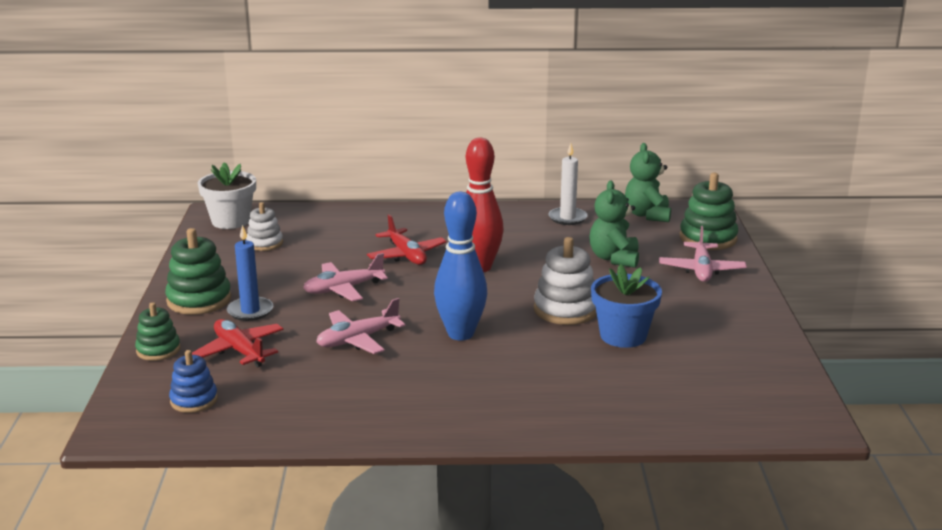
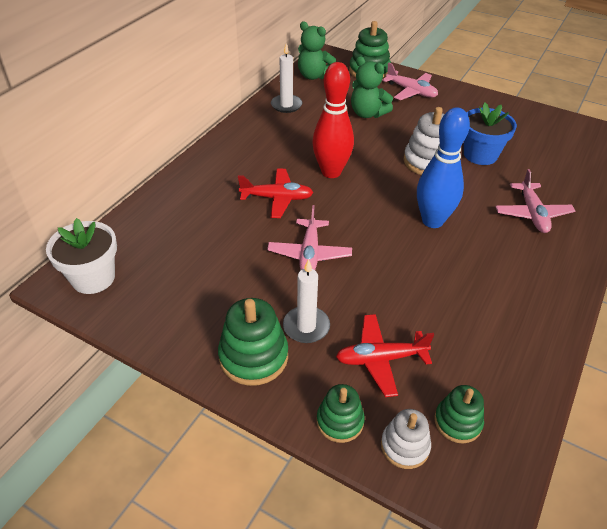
camera: 60 degrees left, 20 degrees up
(194, 400) = (457, 422): blue stacking toy -> green stacking toy
(250, 311) = (306, 326): blue candle -> white candle
(265, 243) = (170, 271): white stacking toy -> white stacking toy (405, 446)
(358, 339) = (407, 277): pink plane -> pink plane (532, 214)

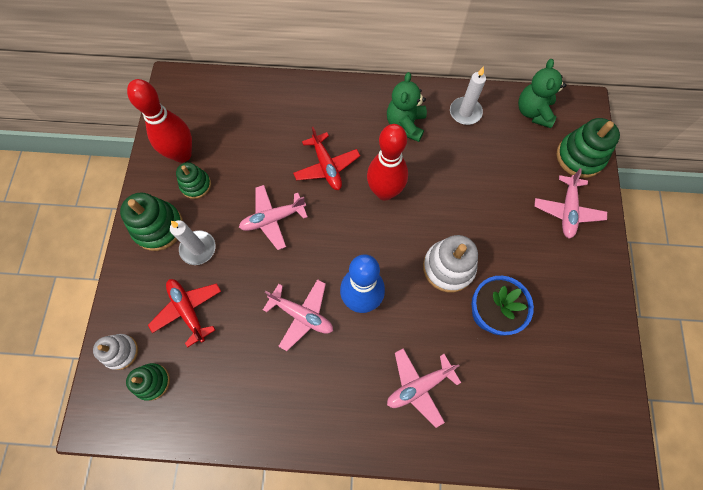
camera: 65 degrees right, 25 degrees up
(93, 278) = (186, 97): white flower pot -> none
(170, 304) = (182, 154): none -> red bowling pin
(340, 421) = (126, 303): green stacking toy -> green stacking toy (196, 185)
(367, 113) = (497, 185): green teddy bear -> green teddy bear (405, 124)
(430, 266) = (301, 315): none -> pink plane

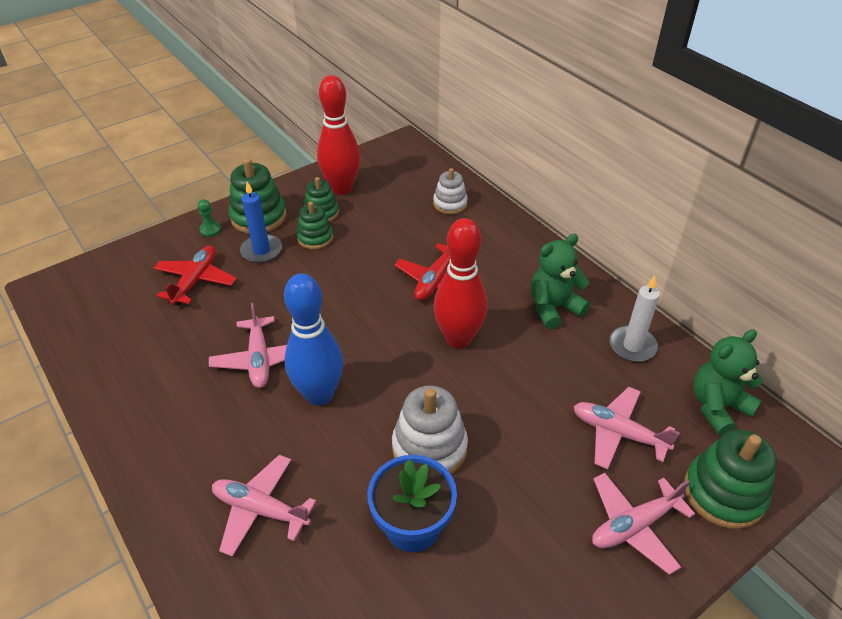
camera: 50 degrees right, 25 degrees down
(121, 352) = (122, 265): white stacking toy -> white stacking toy (450, 204)
(140, 268) = (210, 230): none -> green pawn
(152, 382) = (109, 300): green stacking toy -> green stacking toy (315, 238)
(198, 248) = (261, 251): white candle -> blue candle
(273, 219) = (340, 278): pink plane -> pink plane (618, 433)

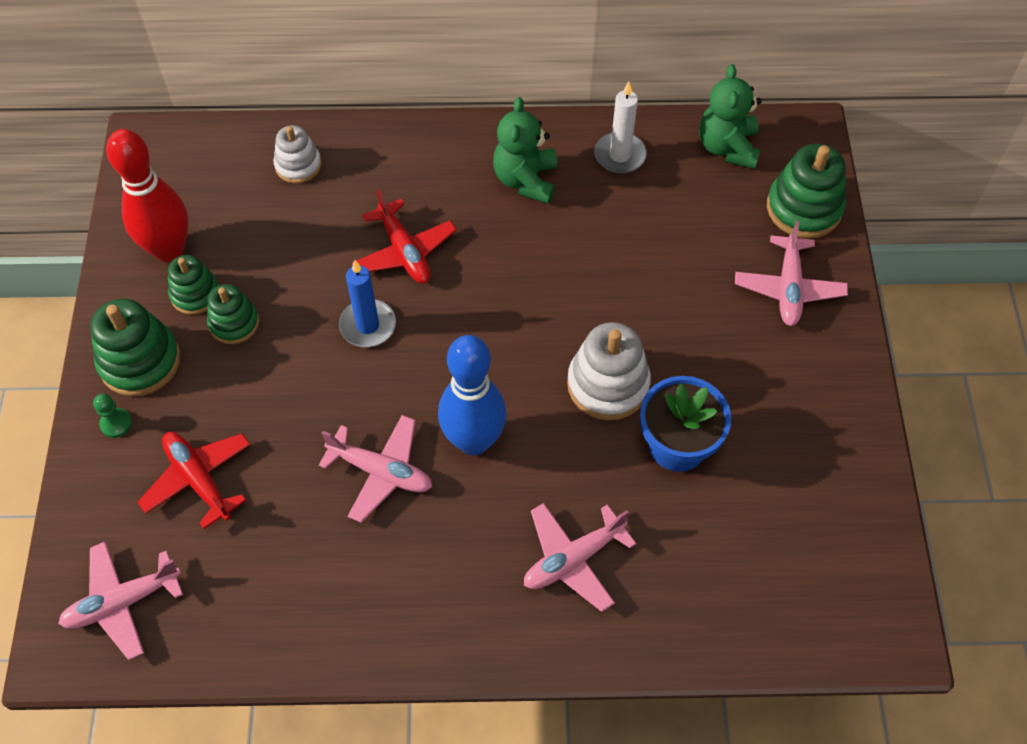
camera: 55 degrees left, 15 degrees up
(261, 251) = (207, 388): blue candle -> blue candle (368, 325)
(458, 339) = (499, 282): red bowling pin -> none
(618, 433) = (700, 235): pink plane -> pink plane (123, 602)

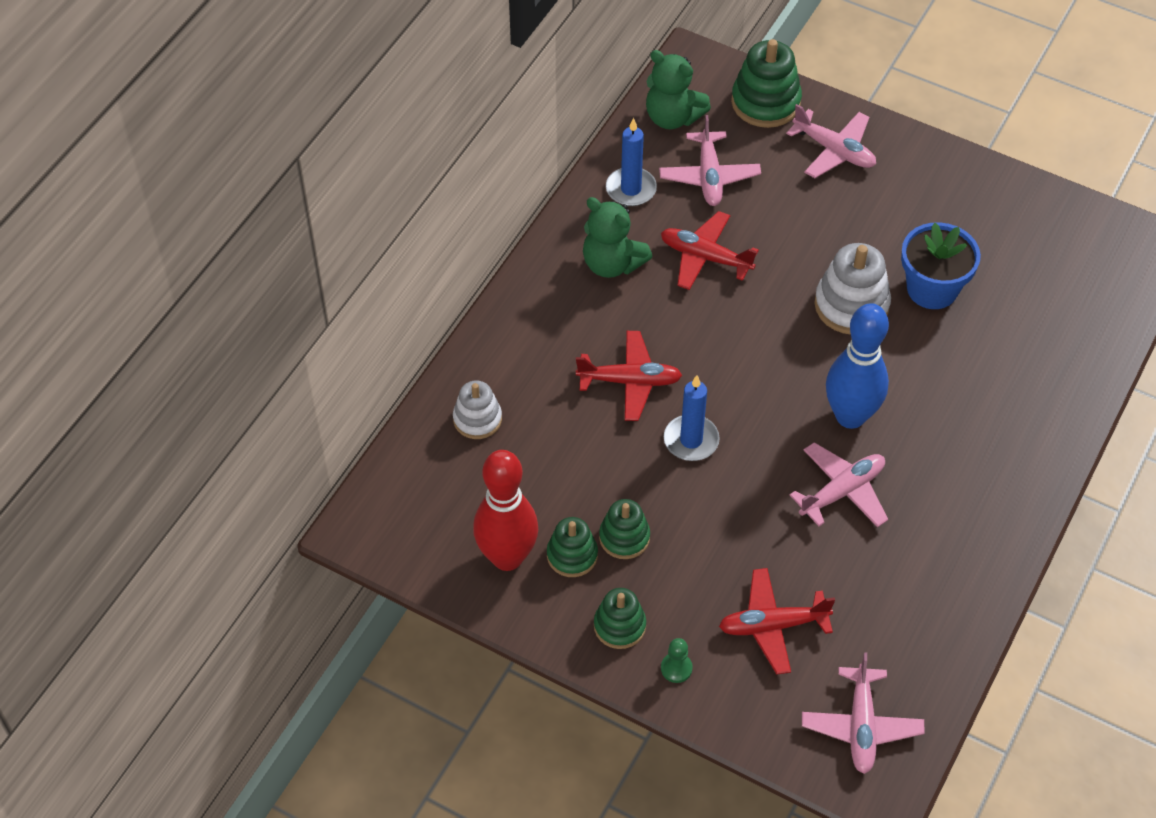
camera: 60 degrees left, 5 degrees down
(140, 361) = (619, 626): green stacking toy -> green stacking toy, size x0.63
(573, 559) = (992, 400): pink plane -> pink plane (709, 176)
(582, 244) = (705, 257): none -> red plane
(620, 155) = (631, 189): white candle -> blue candle

